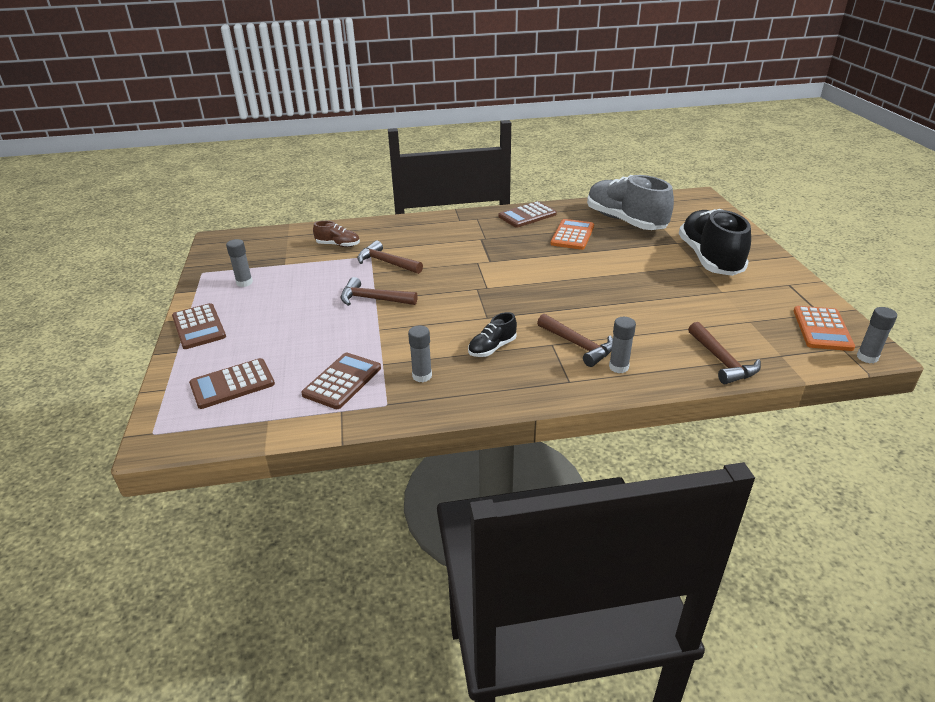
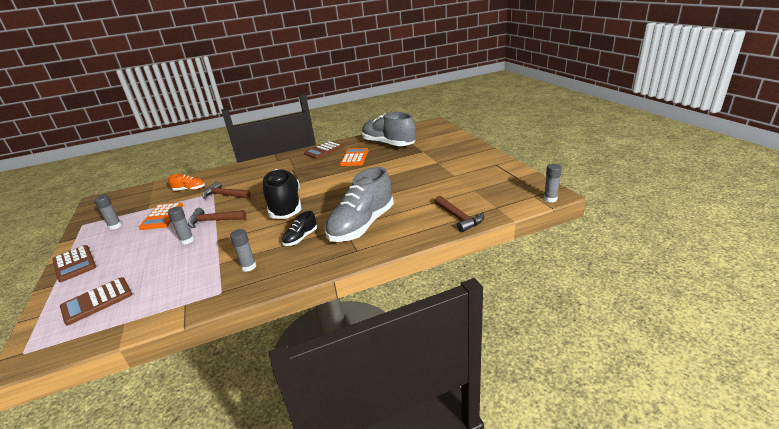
camera: 10 degrees left, 5 degrees down
(338, 245) = (189, 189): brown shoe -> orange shoe
(342, 381) = (187, 282): brown calculator -> none
(578, 345) = (362, 225): brown hammer -> grey shoe
(618, 367) = (390, 234): grey glue stick -> grey glue stick (187, 240)
(709, 259) = (444, 157): black shoe -> black shoe (285, 206)
(822, 329) = (520, 187): orange calculator -> orange calculator (162, 217)

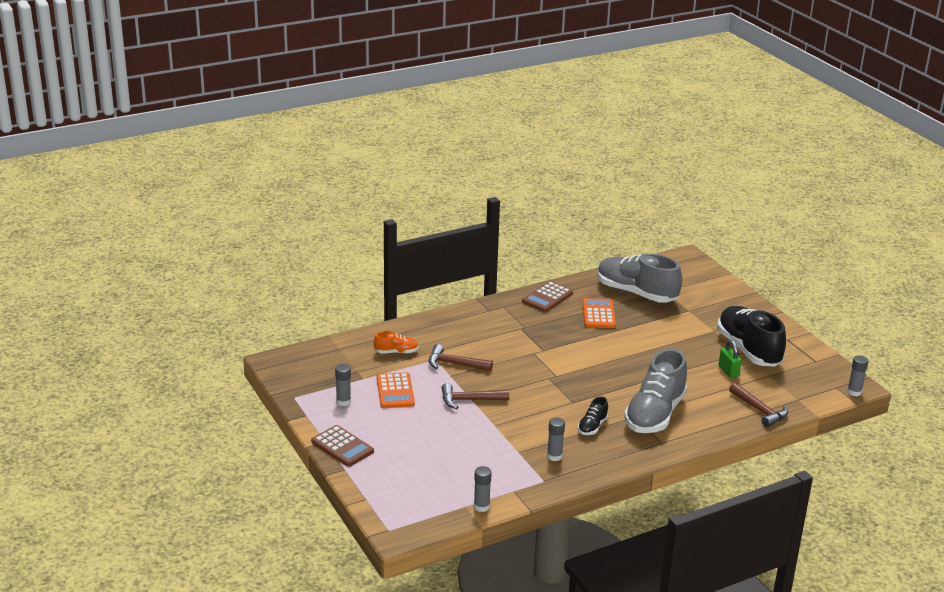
camera: 10 degrees left, 0 degrees up
(97, 301) = (415, 486): brown calculator -> none
(187, 240) = (457, 424): grey glue stick -> grey glue stick (481, 506)
(285, 206) = (548, 384): black shoe -> black shoe (748, 350)
(440, 189) = (728, 371): none -> green padlock

